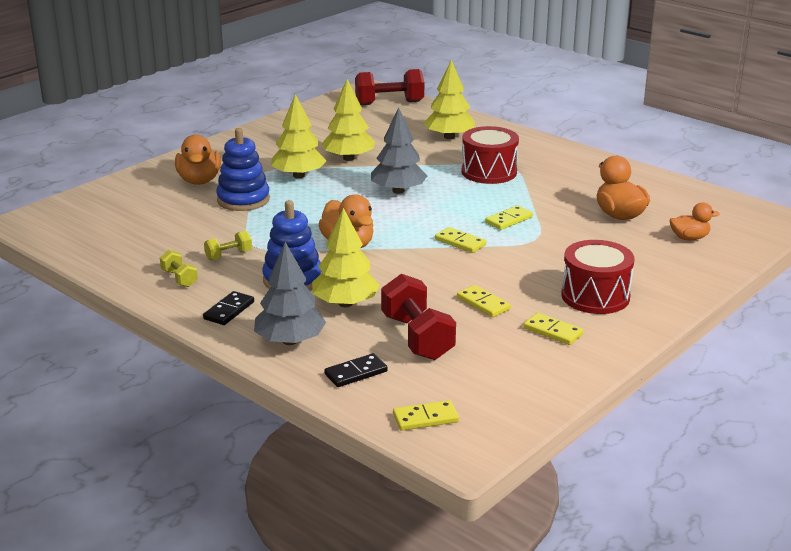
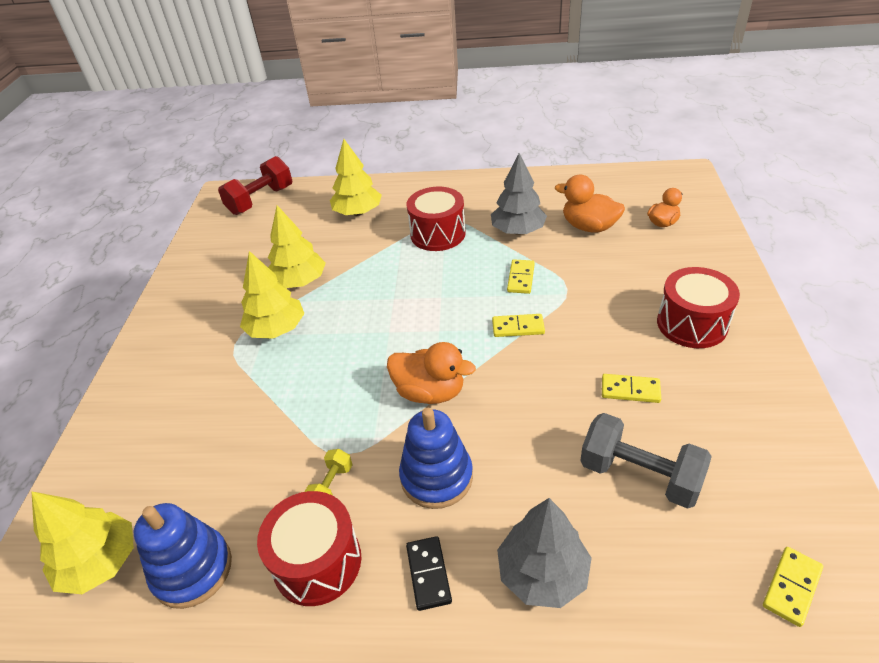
camera: 35 degrees left, 15 degrees up
(179, 278) = (317, 562): yellow dumbbell -> red drum
(199, 180) = (178, 395): orange duck -> none
(243, 200) = (256, 394): blue stacking toy -> blue stacking toy (192, 570)
(345, 303) = (524, 475): yellow tree -> yellow tree (100, 563)
(356, 373) = (657, 571): black domino -> none
(398, 191) = (391, 297): grey tree -> grey tree (518, 231)
(417, 337) = (639, 475): red dumbbell -> grey dumbbell
(553, 331) = (720, 386): yellow domino -> none

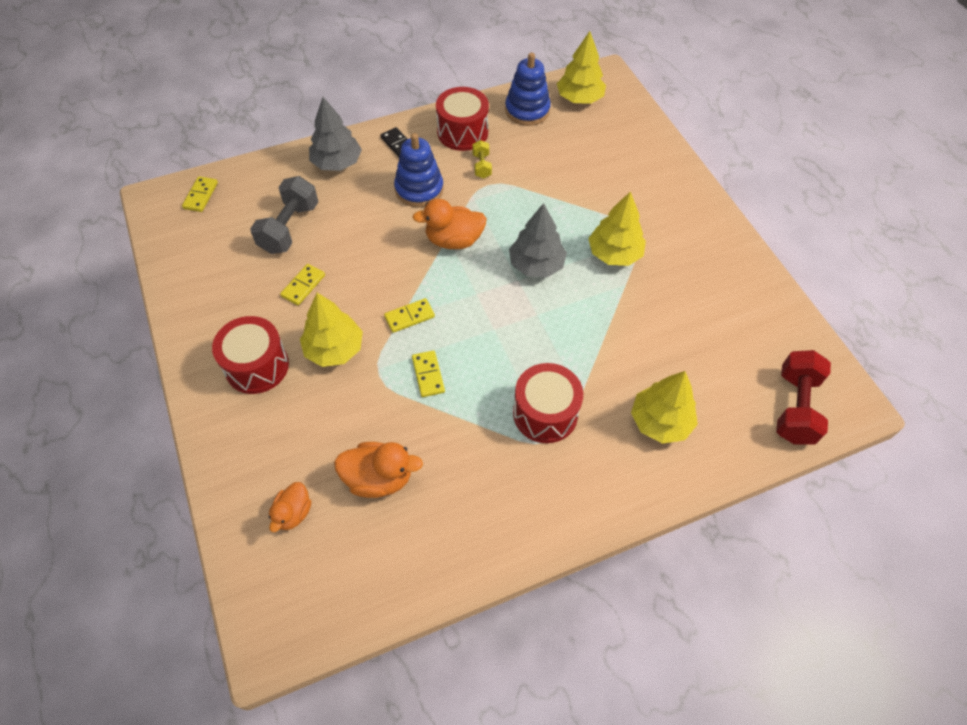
camera: 150 degrees right, 15 degrees up
(299, 282) = (639, 306): yellow tree -> yellow tree (334, 349)
(518, 231) = (458, 446): grey tree -> grey tree (536, 265)
(630, 390) = (303, 286): yellow domino -> yellow domino turned 45 degrees counterclockwise
(639, 475) = (289, 228): grey dumbbell -> grey dumbbell turned 75 degrees counterclockwise

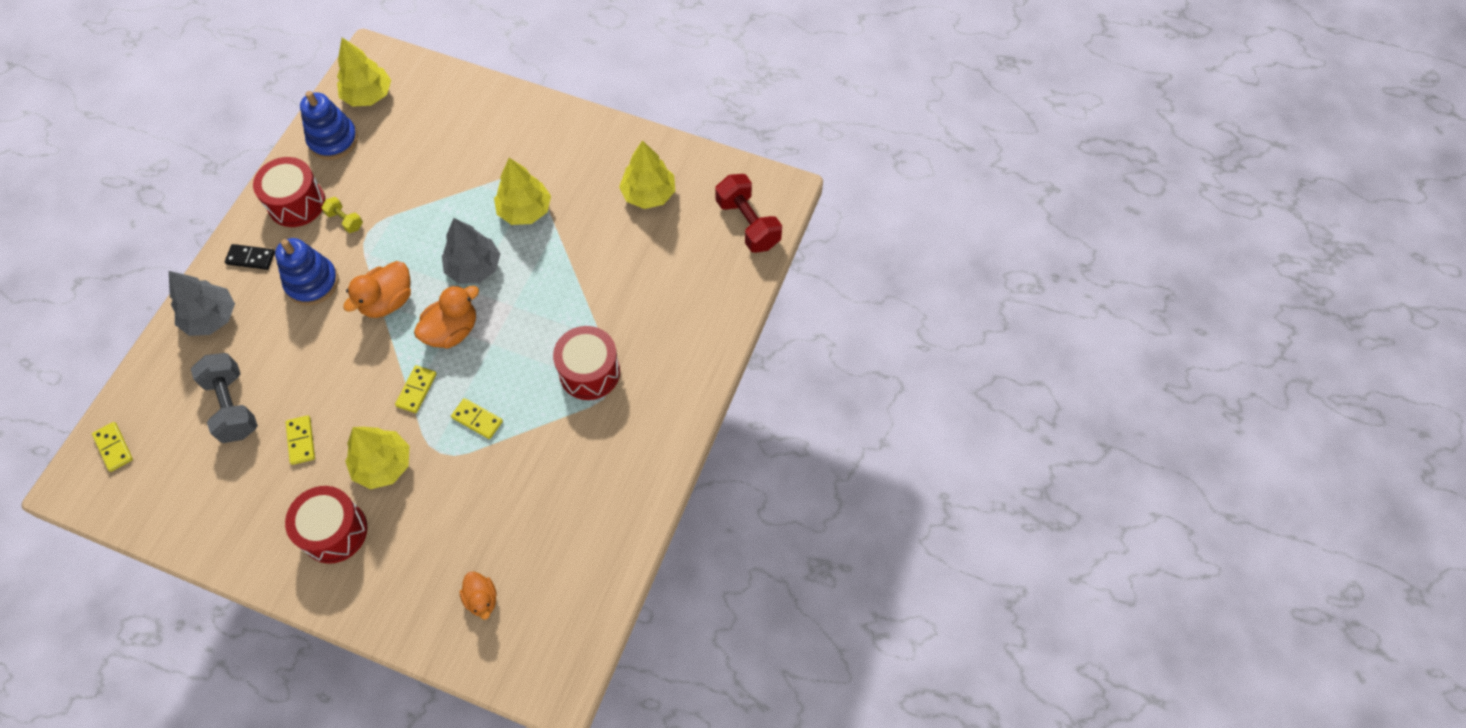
camera: 45 degrees left, 5 degrees up
(379, 478) = (518, 520): orange duck -> orange duck (452, 331)
(660, 421) = (672, 309): yellow tree -> yellow tree (649, 194)

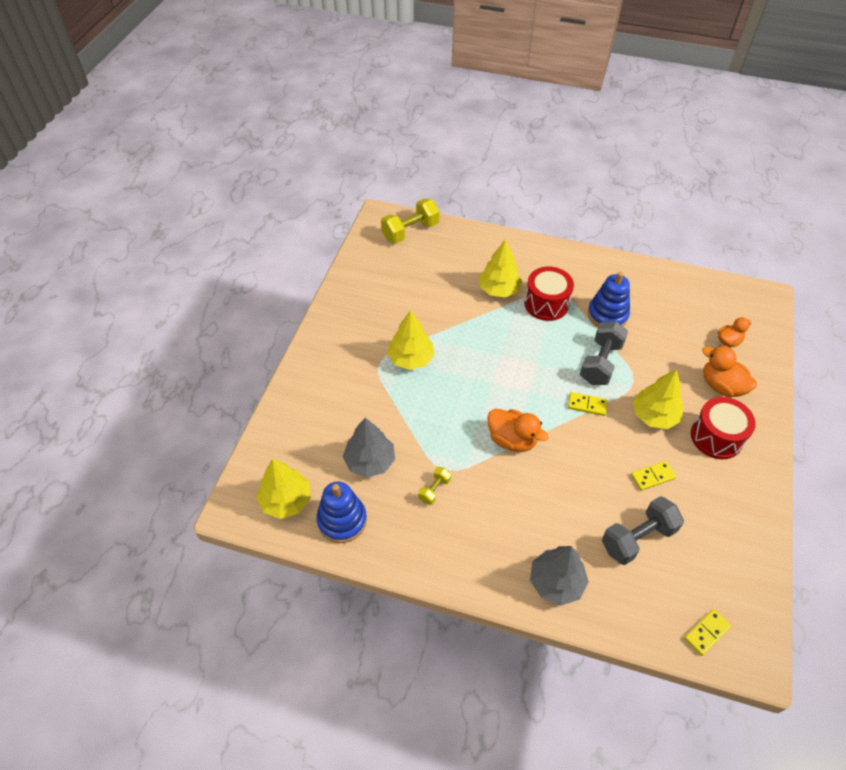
camera: 95 degrees left, 10 degrees down
(251, 258) = (486, 563): black domino -> none
(296, 203) = (419, 537): red drum -> none
(312, 283) = (504, 502): blue stacking toy -> blue stacking toy (607, 315)
(452, 331) = (530, 390): orange duck -> orange duck (721, 386)
(474, 267) = (470, 384): grey tree -> grey tree (370, 461)
(477, 419) = (600, 363): yellow domino -> grey dumbbell
(649, 194) = (389, 285): yellow tree -> yellow tree (499, 289)
(748, 224) = (410, 231): red dumbbell -> yellow dumbbell

